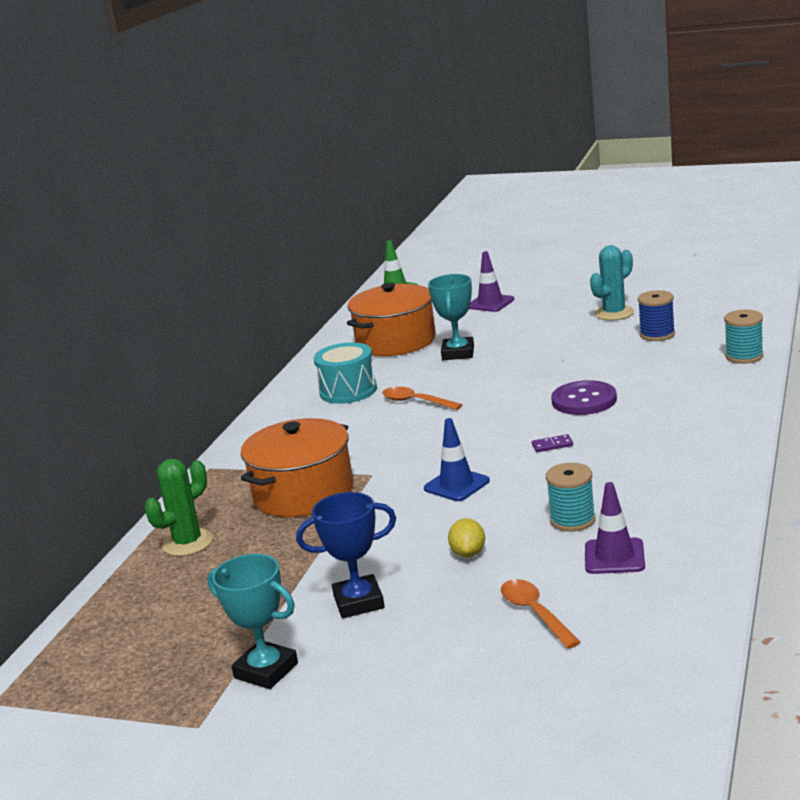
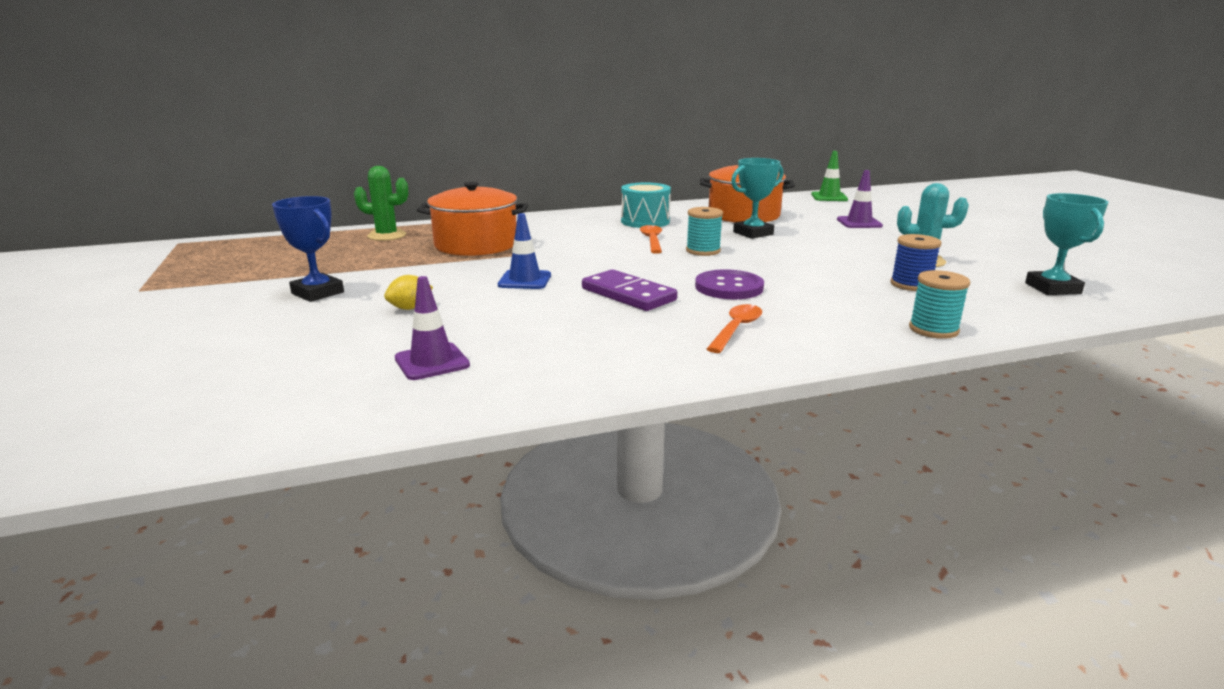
camera: 50 degrees right, 0 degrees up
(266, 670) = (213, 290): turquoise trophy -> turquoise trophy (1052, 288)
(535, 613) = (313, 353): orange spoon -> orange spoon (736, 329)
(552, 445) = (628, 295): purple domino -> purple domino, size x2.36
(572, 520) = (492, 331): turquoise spool -> turquoise spool (703, 251)

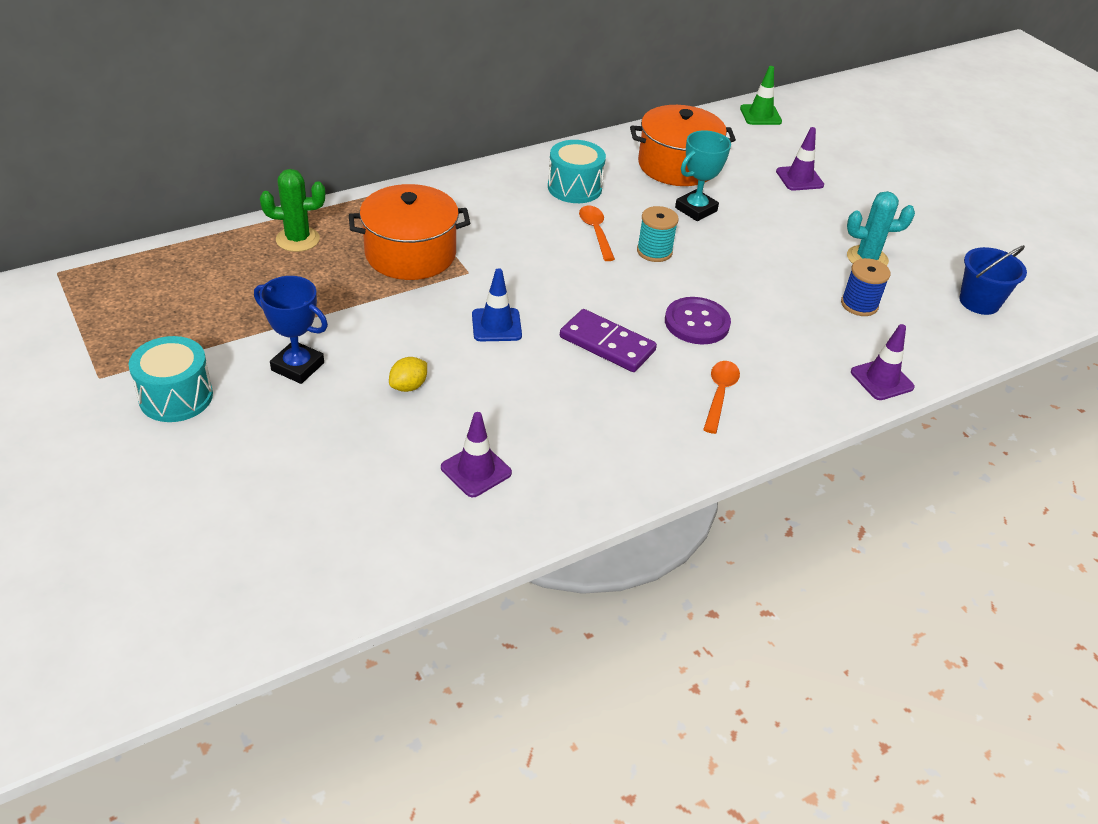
camera: 15 degrees left, 20 degrees up
(190, 303) = (176, 397): none -> turquoise drum
(933, 329) = (881, 380): turquoise spool -> purple traffic cone
(1052, 288) = (979, 302): turquoise trophy -> blue bucket

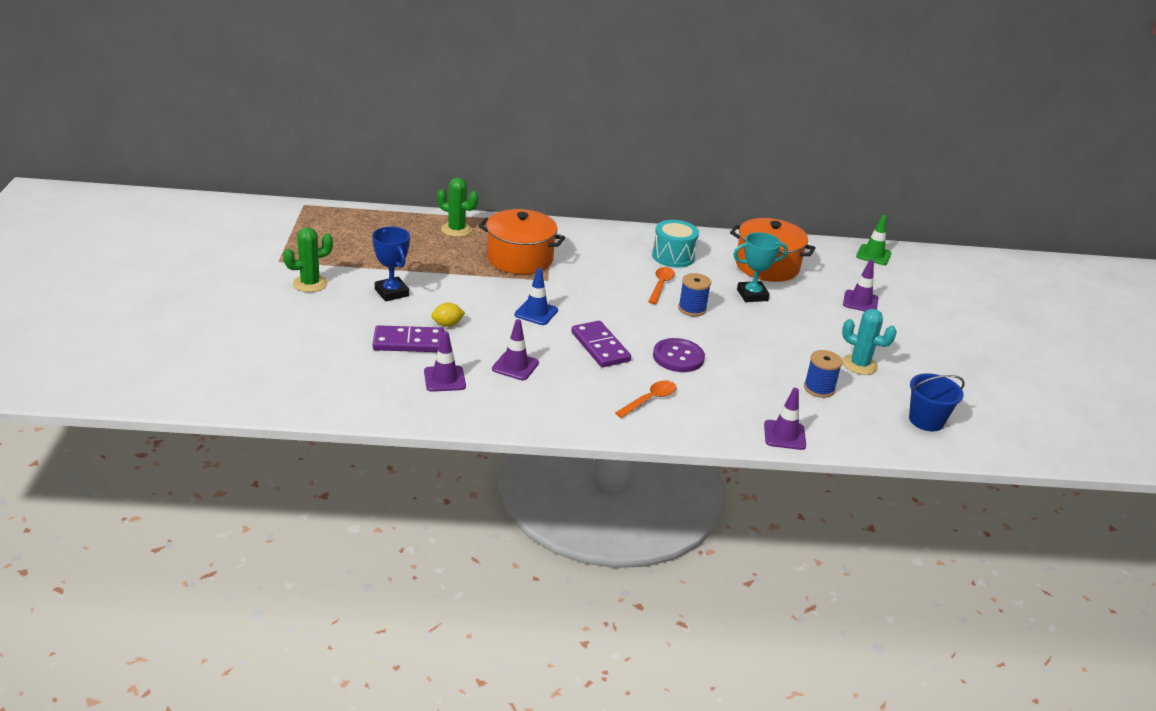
camera: 30 degrees right, 10 degrees down
(176, 397) = (310, 284): turquoise drum -> green cactus
(385, 434) = (408, 342): none -> purple domino
(540, 413) = (515, 366): none -> purple traffic cone
(654, 251) = (692, 309): turquoise spool -> blue spool

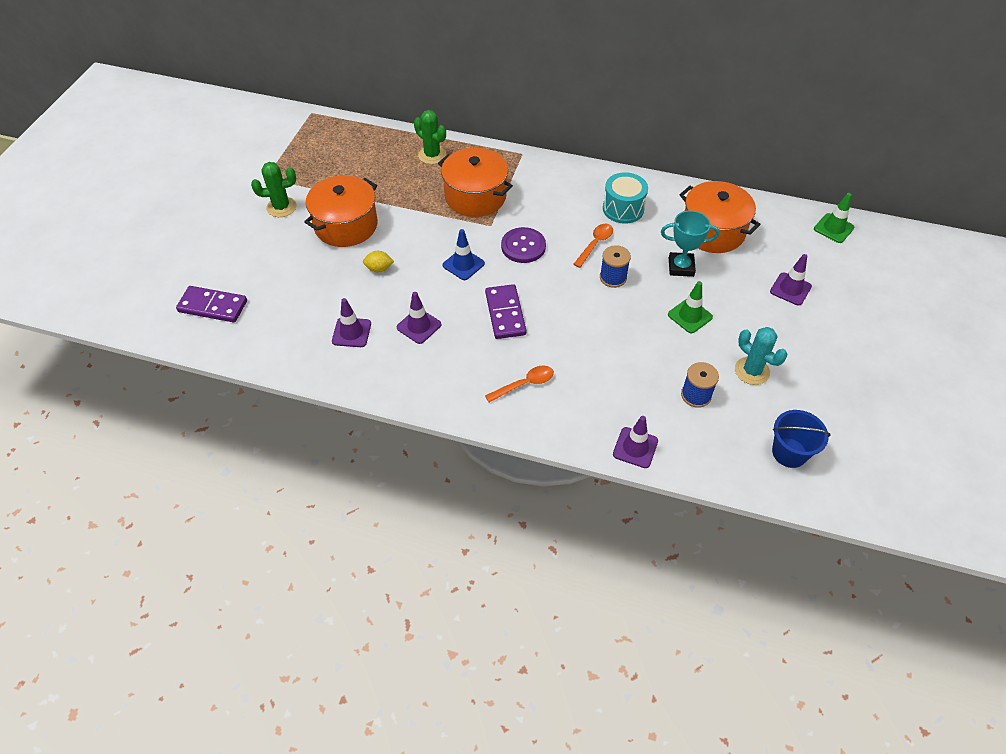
camera: 20 degrees right, 20 degrees up
(392, 292) = (346, 225): blue trophy -> orange pot
(408, 342) = (337, 286): purple domino -> purple domino (213, 306)
(678, 357) = (573, 336): purple button -> purple button (523, 246)
(780, 330) = (690, 316): none -> green traffic cone

